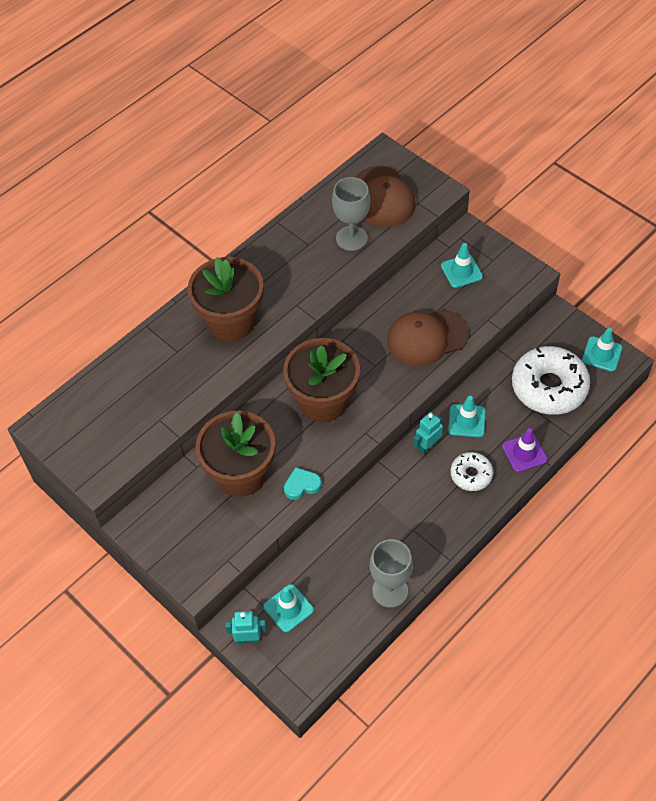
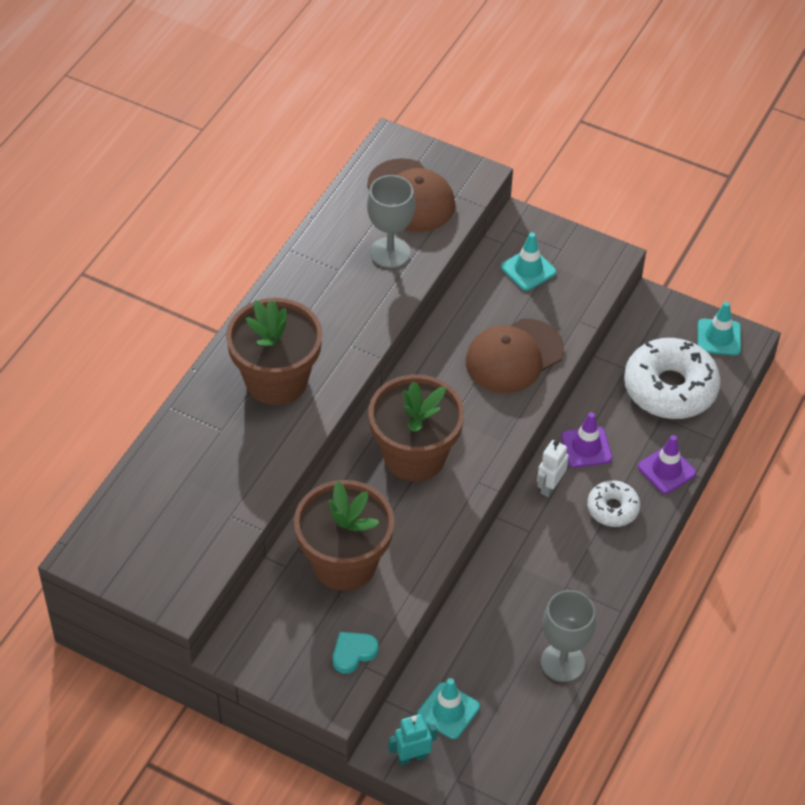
camera: 20 degrees left, 5 degrees down
(301, 485) = (424, 559): turquoise heart -> turquoise heart (353, 653)
(427, 446) = (549, 486): turquoise robot -> white robot
(466, 421) = (586, 447): turquoise traffic cone -> purple traffic cone

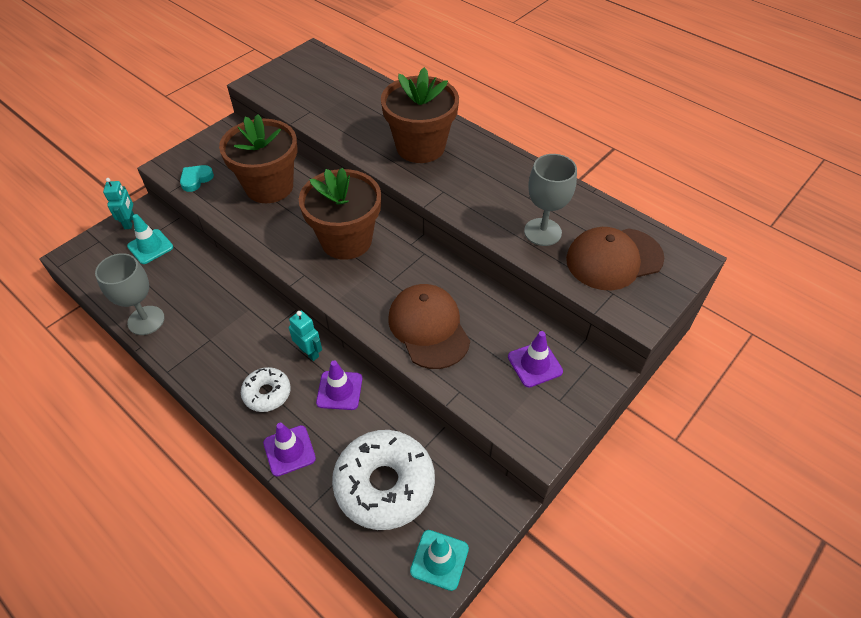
camera: 105 degrees right, 0 degrees up
(353, 653) = (196, 179): turquoise heart -> turquoise heart turned 120 degrees counterclockwise
(528, 269) = (535, 364): turquoise traffic cone -> purple traffic cone
(549, 486) = (309, 352): white robot -> turquoise robot

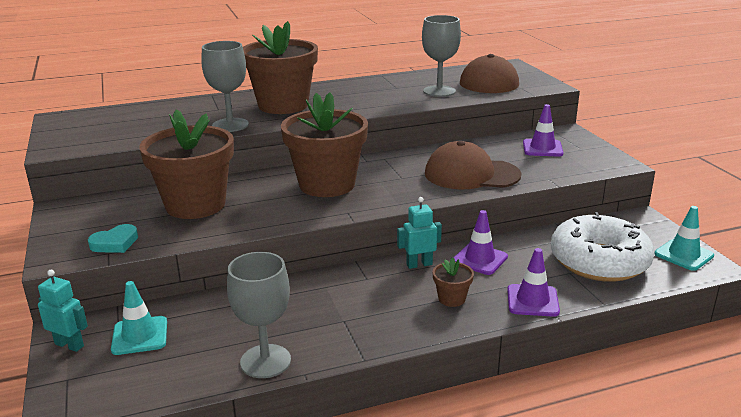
camera: 60 degrees left, 25 degrees down
(196, 179) = (115, 243): turquoise heart -> turquoise heart turned 105 degrees counterclockwise
(267, 393) = (451, 299): white donut -> brown flower pot
(354, 140) = (230, 125): none -> grey goblet

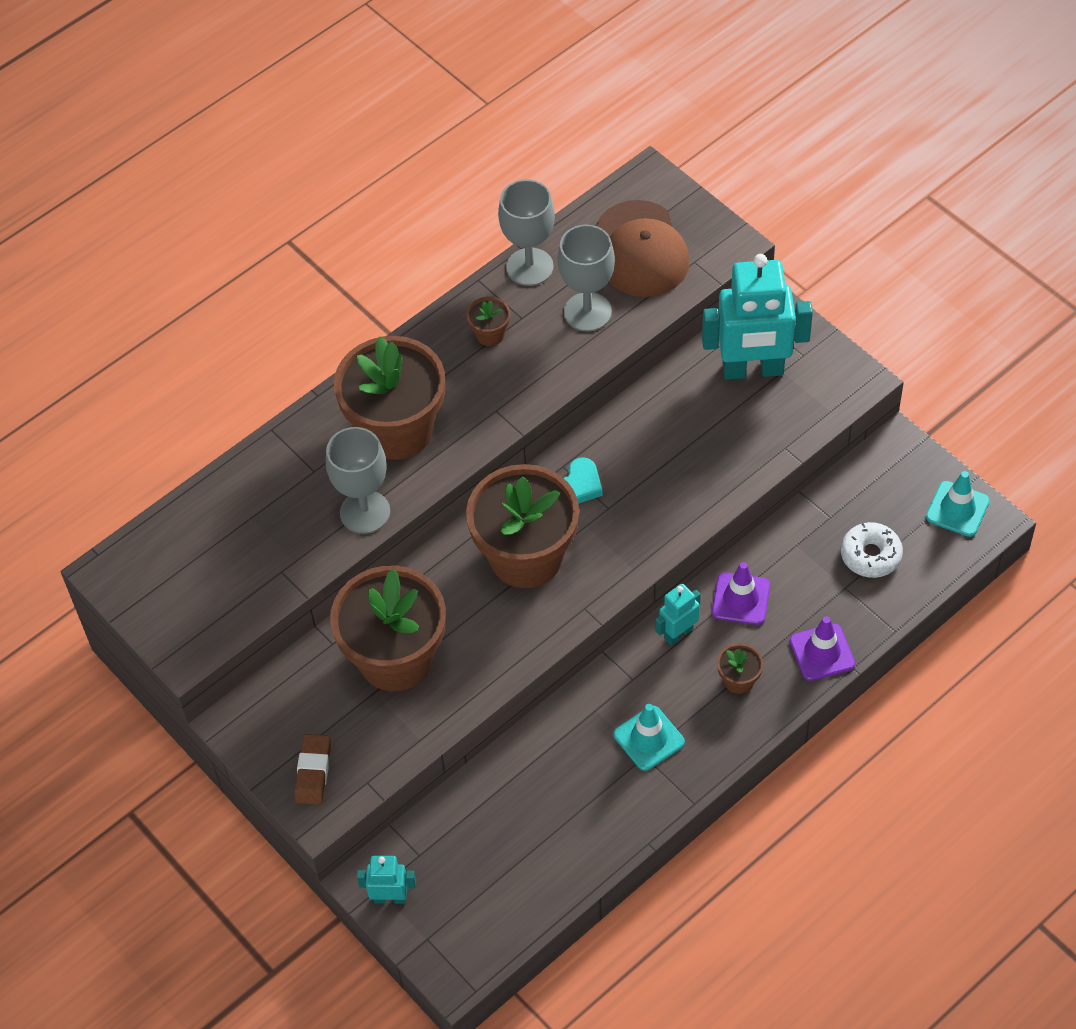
camera: 20 degrees left, 30 degrees up
(79, 239) = (313, 771): none -> brown eraser
(115, 243) = (361, 763): turquoise heart -> turquoise heart (580, 485)
(140, 336) = (451, 858): turquoise traffic cone -> turquoise traffic cone (649, 738)
(265, 361) = (601, 842): grey goblet -> grey goblet (529, 267)
(372, 89) = (490, 334): none -> brown flower pot
(471, 174) = (690, 470): brown cap -> none
(542, 148) = (753, 370): purple traffic cone -> turquoise robot
(599, 261) = (870, 555): white donut -> white donut, size x0.53

